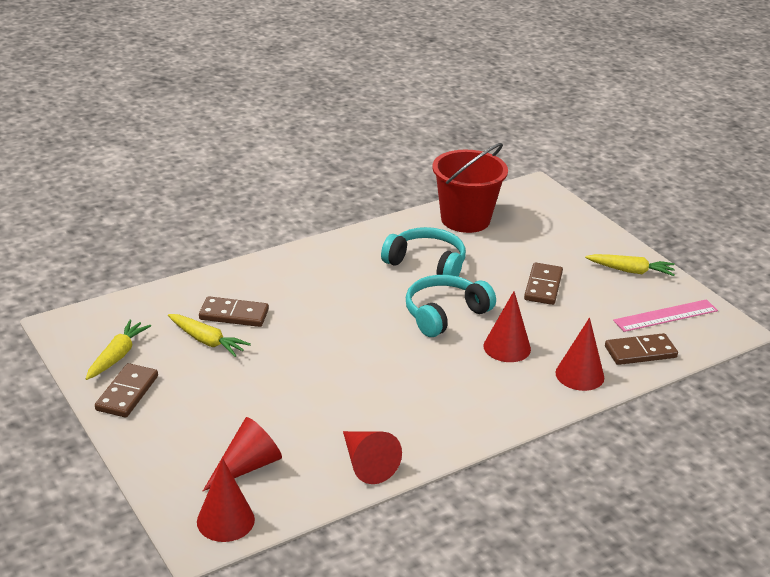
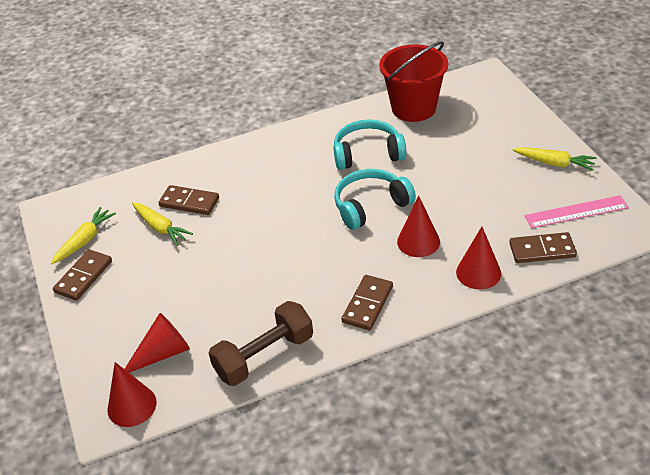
camera: 15 degrees right, 10 degrees up
(367, 463) = (264, 356): red cone -> brown dumbbell
(427, 264) = (367, 153): turquoise headphones -> turquoise headphones turned 45 degrees counterclockwise
(543, 286) = (467, 178): brown domino -> brown domino (367, 304)

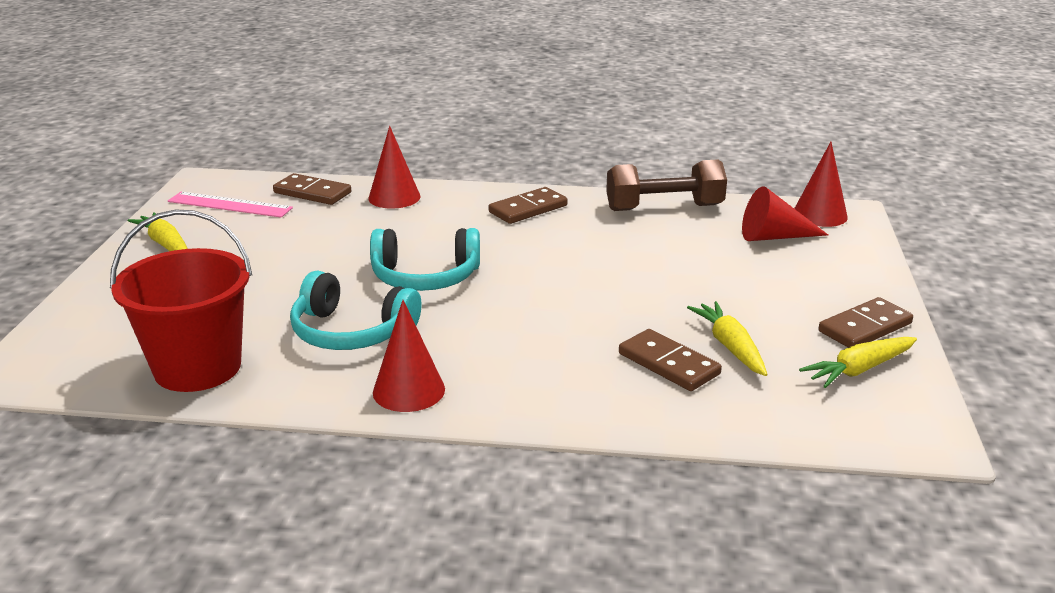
camera: 155 degrees left, 15 degrees down
(418, 241) = (417, 233): red cone -> red cone (409, 390)

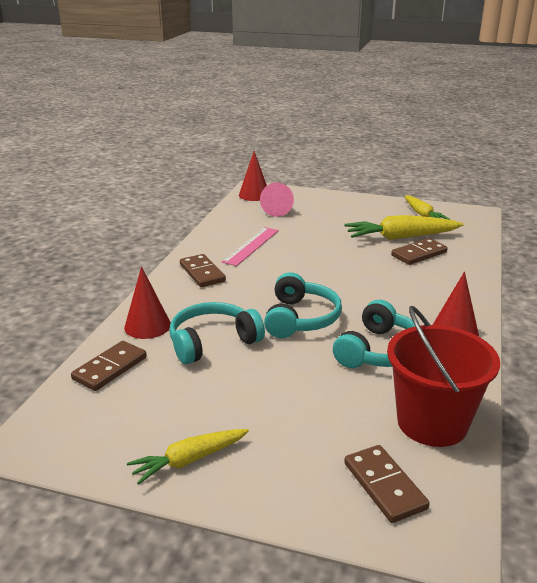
camera: 80 degrees left, 0 degrees up
(230, 205) = (108, 420): pink ruler -> pink ruler (251, 246)
(364, 232) = (212, 342): none -> turquoise headphones
(664, 208) = (224, 231): brown dumbbell -> none
(730, 346) = (401, 237): yellow carrot -> yellow carrot, size x1.59
(774, 237) = (278, 209): red cone -> pink cone
(865, 327) = (383, 207): brown domino -> brown domino (384, 485)

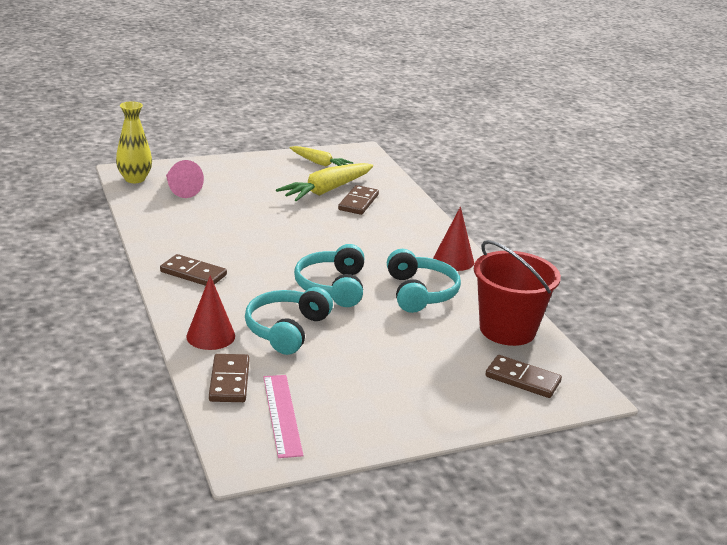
camera: 40 degrees left, 0 degrees up
(189, 460) = (385, 417): yellow carrot -> none
(251, 246) = (204, 234): pink ruler -> pink ruler (282, 414)
(254, 195) = (135, 179): red cone -> yellow vase
(301, 319) = (332, 287): turquoise headphones -> turquoise headphones turned 150 degrees counterclockwise

